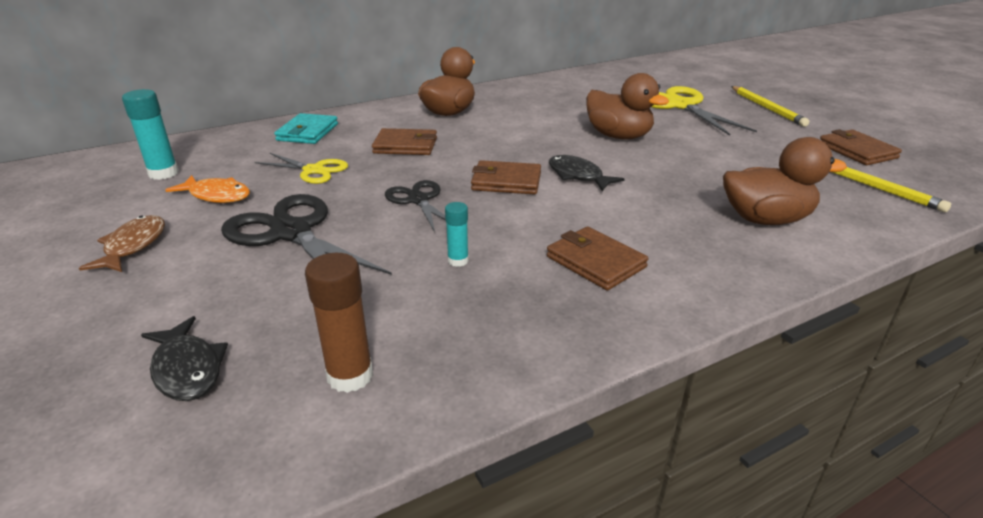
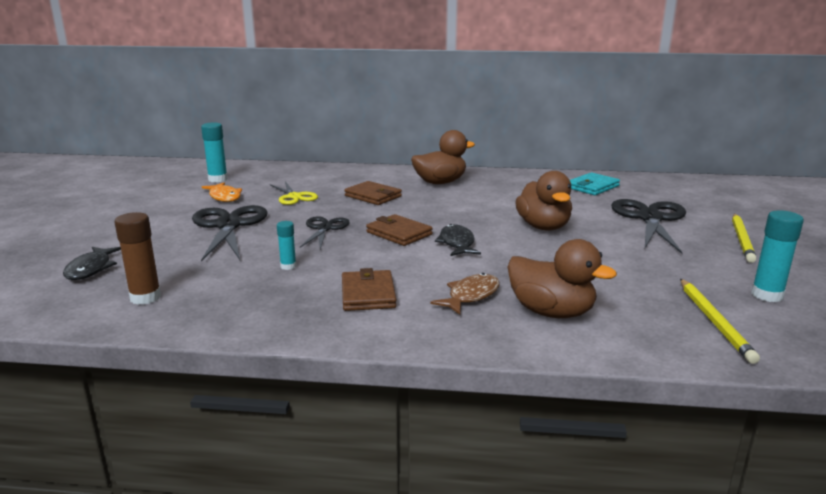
camera: 35 degrees right, 10 degrees down
(133, 246) = (151, 210): brown fish -> brown fish (471, 296)
(307, 132) = (327, 175): turquoise wallet -> turquoise wallet (592, 187)
(680, 105) = (650, 218): yellow scissors -> black scissors
(857, 151) = (767, 295): brown wallet -> turquoise glue stick

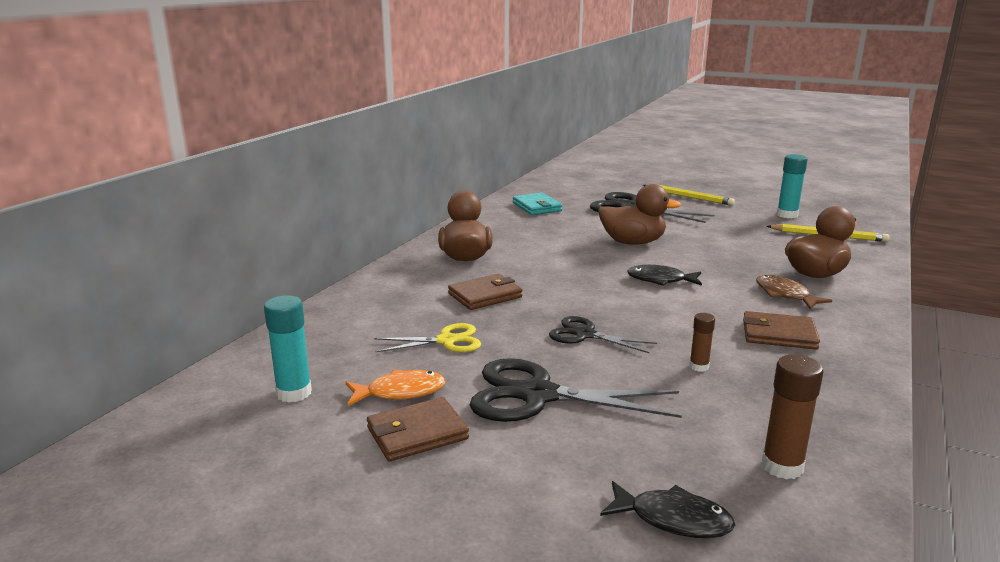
camera: 70 degrees left, 0 degrees up
(288, 266) = (699, 366): turquoise glue stick -> brown glue stick
(399, 233) = (621, 300): brown wallet -> brown wallet (417, 433)

